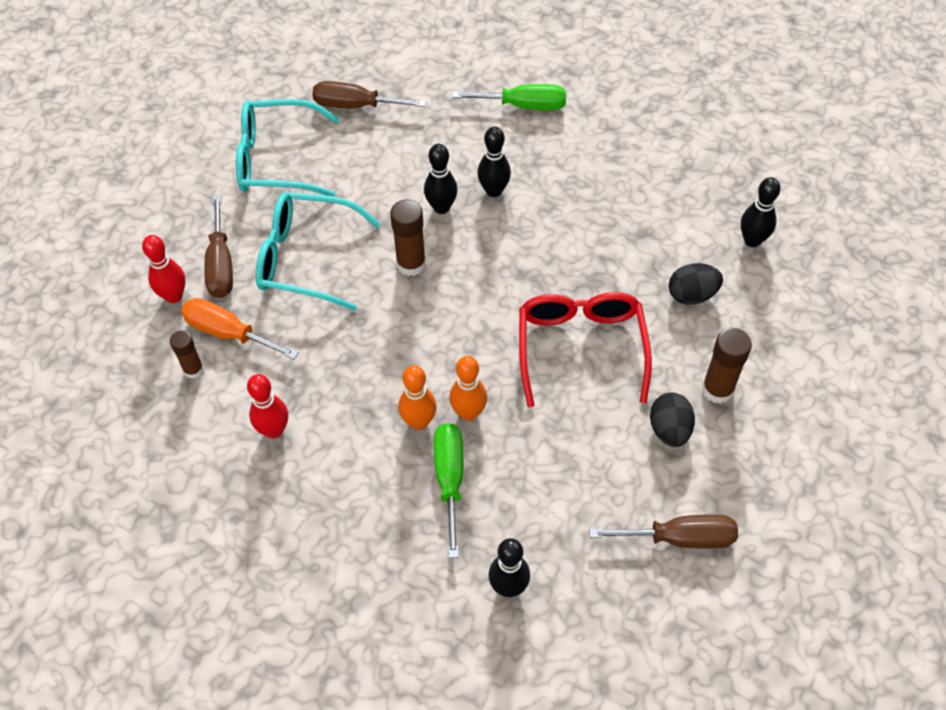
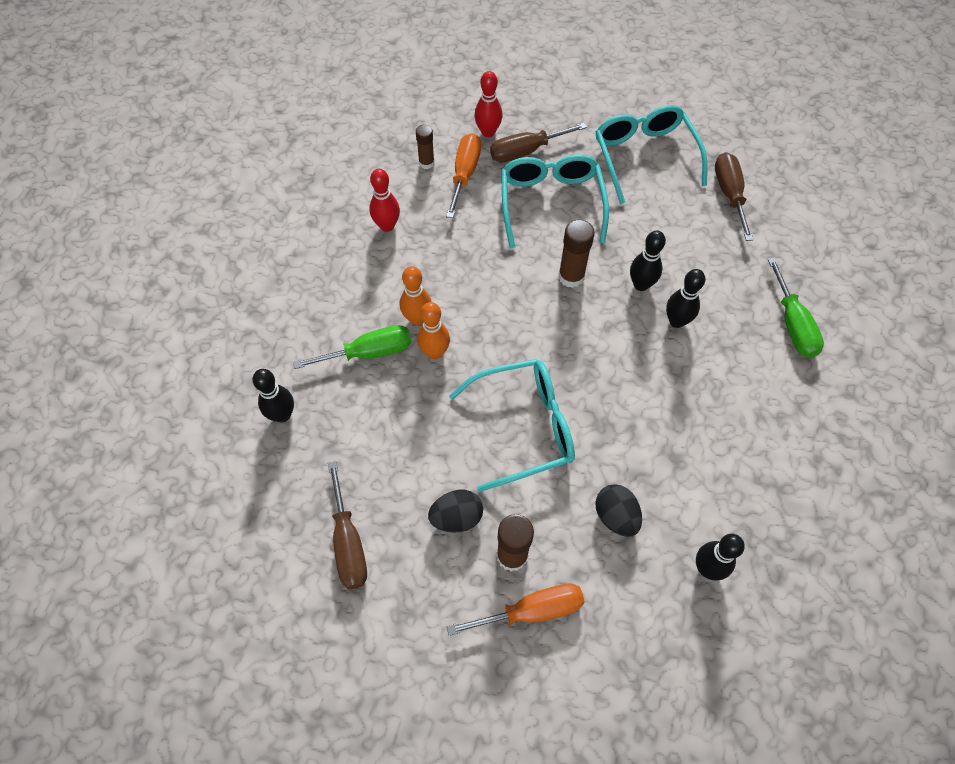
camera: 75 degrees right, 5 degrees up
(581, 347) = (524, 427): red glasses -> turquoise glasses
(774, 385) = (532, 611): none -> orange screwdriver

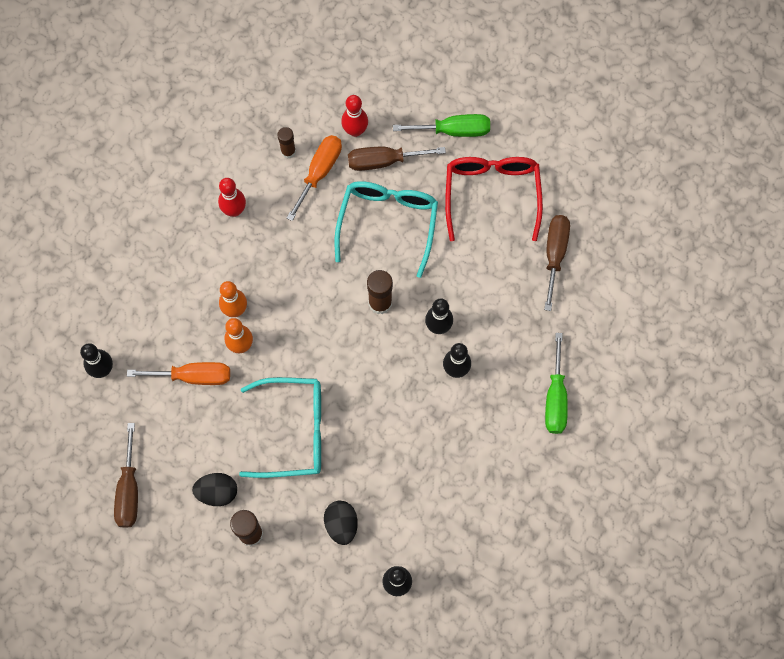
camera: 15 degrees right, 10 degrees up
(369, 352) = (186, 331): green screwdriver -> green screwdriver (454, 130)
(532, 611) = (252, 579): orange screwdriver -> orange screwdriver (193, 376)
(644, 156) = (492, 194): turquoise glasses -> red glasses

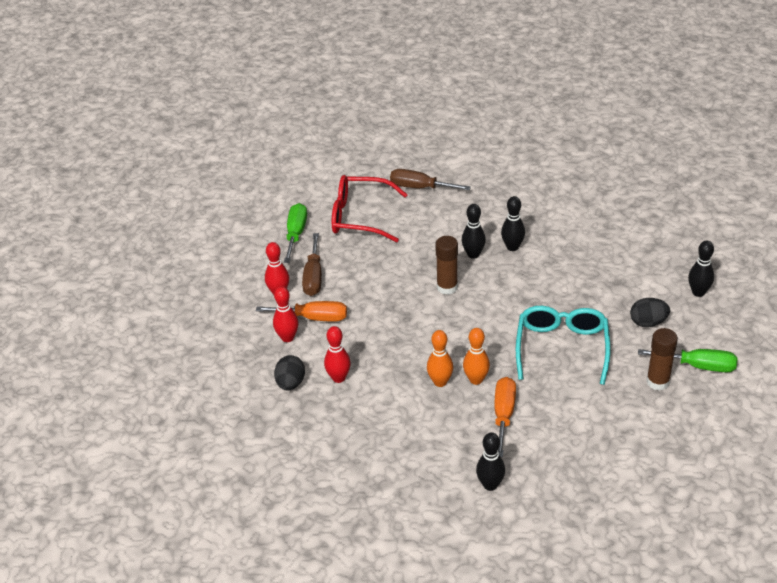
camera: 80 degrees left, 30 degrees down
(129, 490) = (616, 468): brown screwdriver -> none
(217, 492) = (619, 403): black egg -> black egg (290, 383)
(288, 151) = (287, 337): brown glue stick -> red bowling pin
(319, 172) = (314, 318): orange screwdriver -> orange screwdriver turned 150 degrees clockwise
(388, 223) = (373, 278): turquoise glasses -> none
(555, 398) = (541, 196): green screwdriver -> green screwdriver (698, 366)

